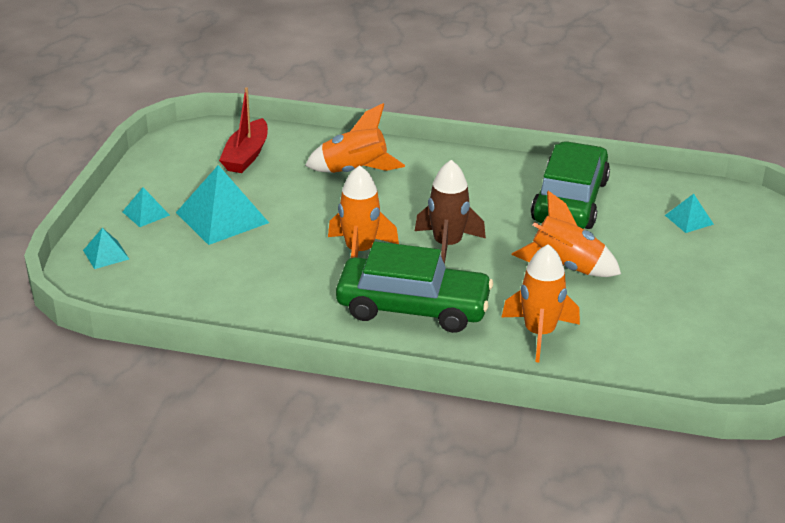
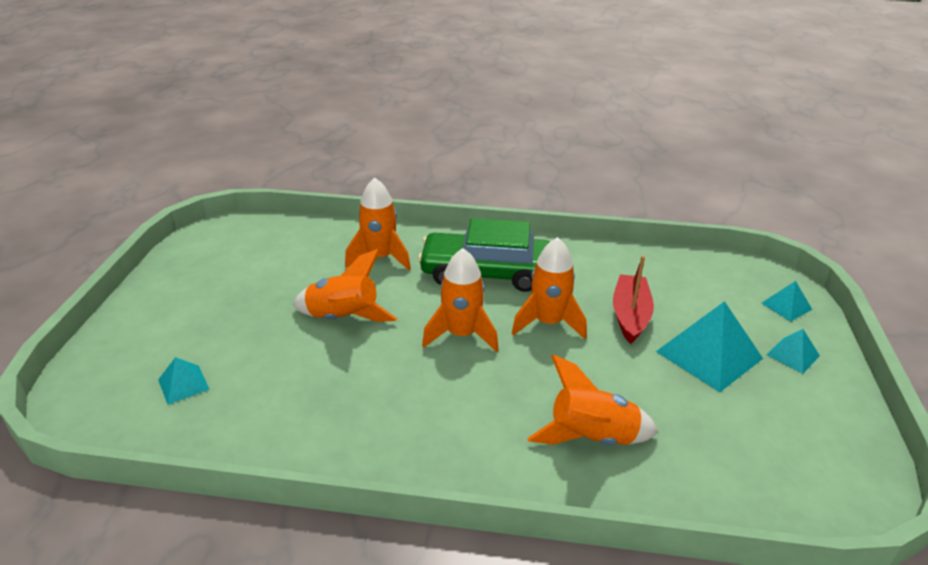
camera: 175 degrees right, 0 degrees up
(246, 155) = (747, 457): red boat -> red boat (630, 315)
(447, 245) = (461, 334): brown rocket -> orange rocket
(570, 201) = (317, 404): green car -> none

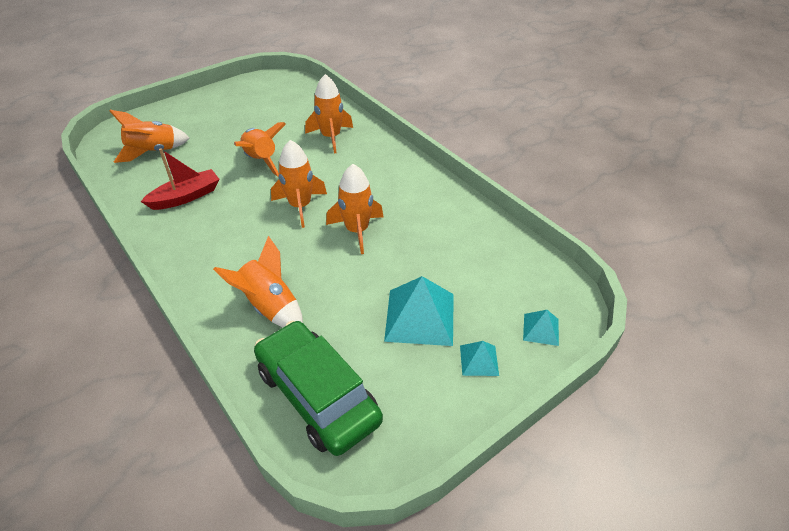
camera: 45 degrees right, 10 degrees up
(183, 384) = (153, 152): turquoise pyramid -> orange rocket
(486, 273) = (373, 179): green car -> green car (317, 395)
(630, 315) = (414, 259): red boat -> red boat (186, 197)

